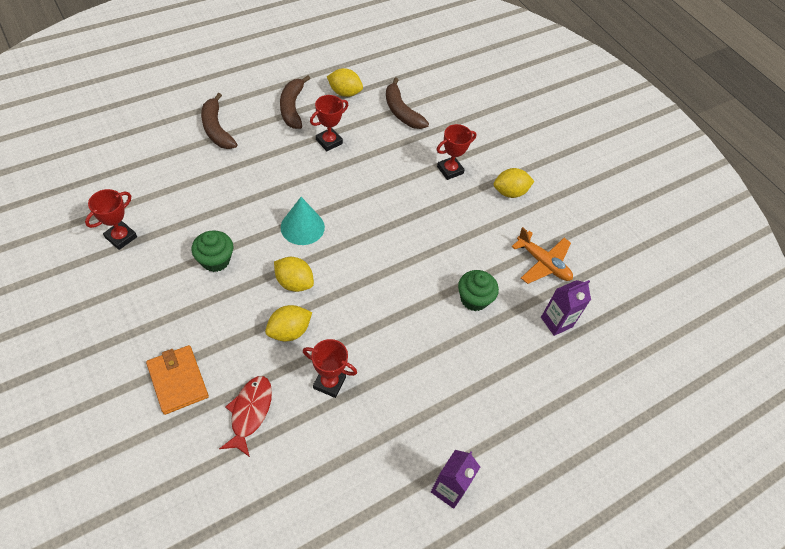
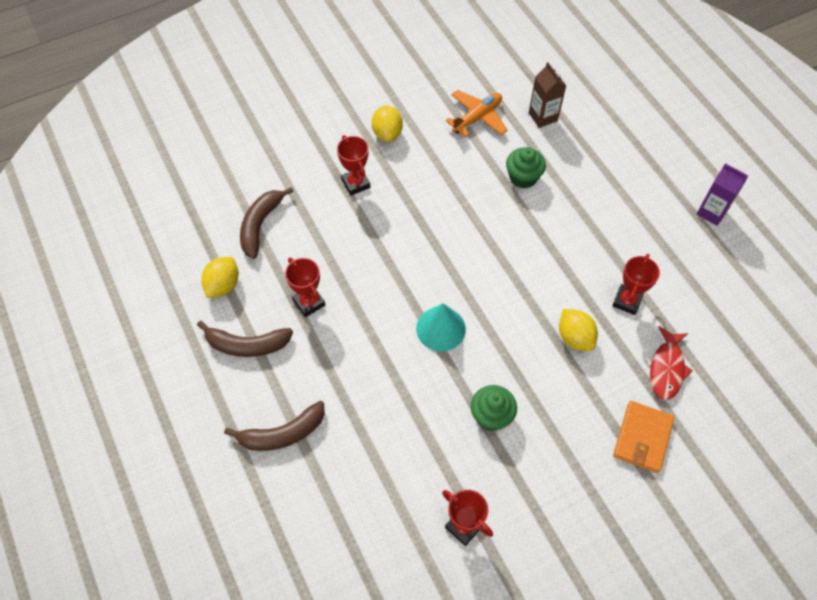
camera: 80 degrees left, 5 degrees up
(178, 380) = (642, 438): orange wallet -> orange wallet turned 45 degrees counterclockwise
(250, 412) = (667, 368): red fish -> red fish turned 90 degrees counterclockwise
(294, 283) = (516, 334): yellow lemon -> none
(401, 111) = (260, 225): brown banana -> brown banana turned 135 degrees clockwise
(556, 322) = (543, 117): purple carton -> brown carton

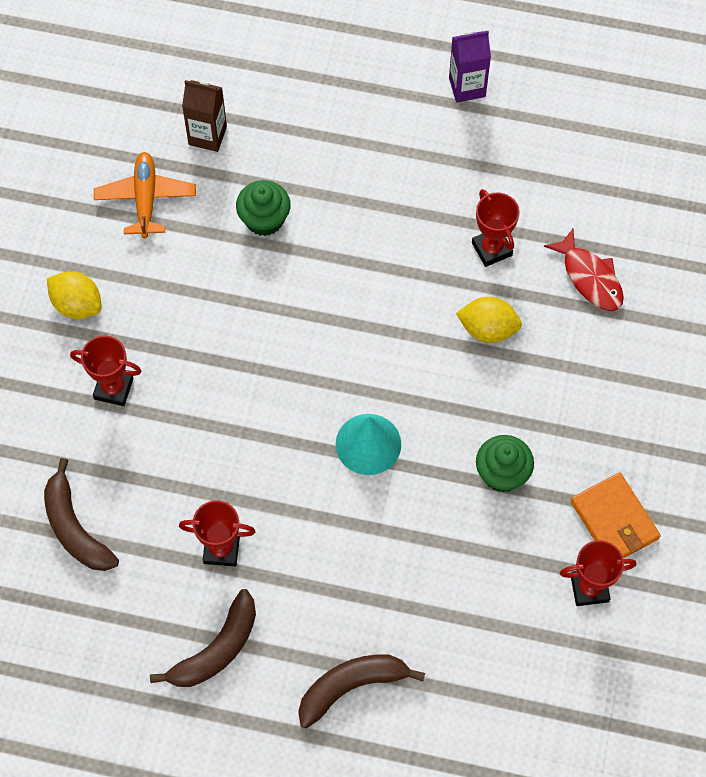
camera: 50 degrees left, 5 degrees up
(223, 285) = (118, 622): yellow lemon -> none
(282, 433) = (351, 686): brown banana -> brown banana turned 135 degrees counterclockwise
(642, 438) = (637, 360): orange wallet -> orange wallet (614, 520)

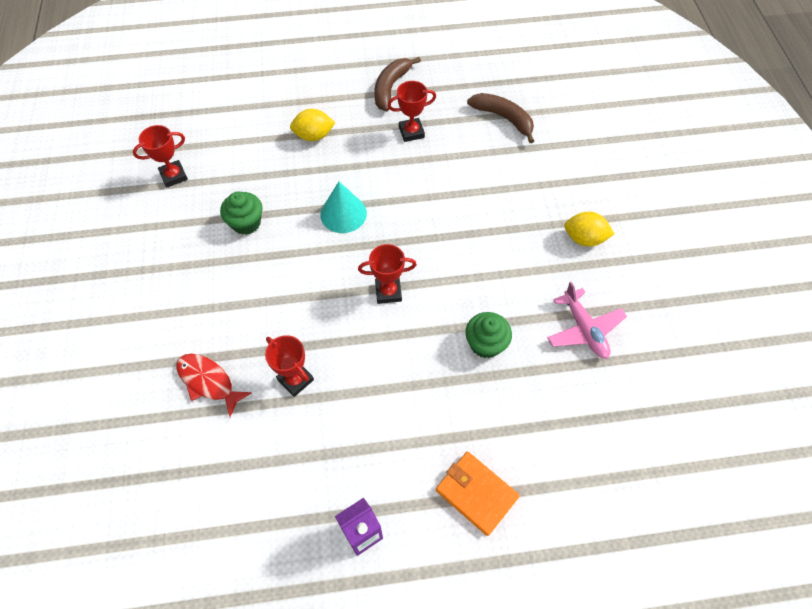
camera: 160 degrees right, 5 degrees down
(113, 389) = (527, 196): red trophy -> red trophy (388, 292)
(146, 199) = (584, 329): orange plane -> pink plane
(207, 135) = (567, 400): brown carton -> none
(351, 686) = (307, 92): brown banana -> none
(488, 329) = (281, 315): yellow lemon -> yellow lemon (314, 136)
(614, 520) = (163, 217): orange wallet -> orange wallet (476, 493)

